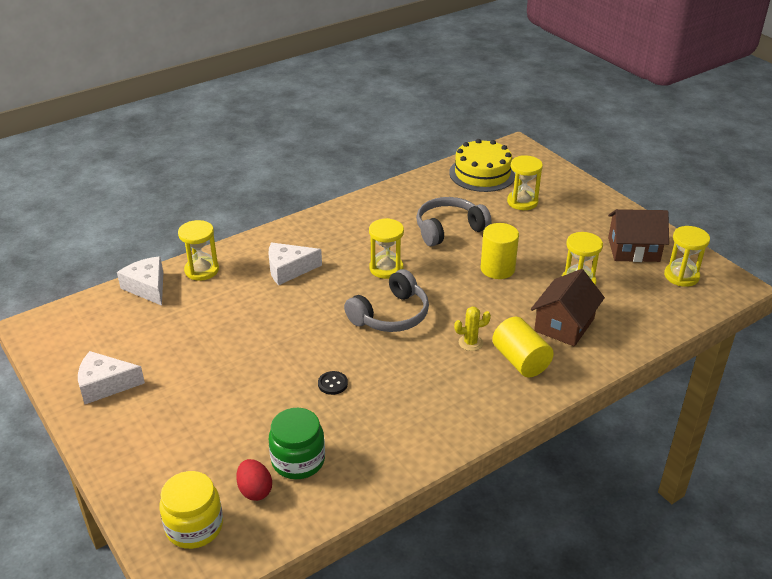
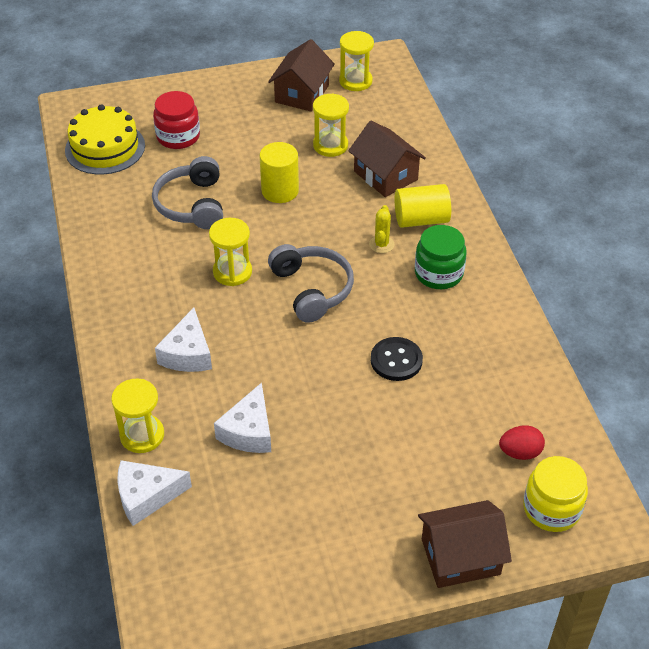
camera: 70 degrees left, 10 degrees up
(105, 385) = (314, 562): white cheese -> white cheese (249, 431)
(127, 472) = (460, 556): none -> brown house
(298, 460) = (492, 411): green jar -> green jar (438, 273)
(332, 384) = (396, 360): black button -> black button, size x1.63
(522, 202) = (178, 136): yellow hourglass -> red jar

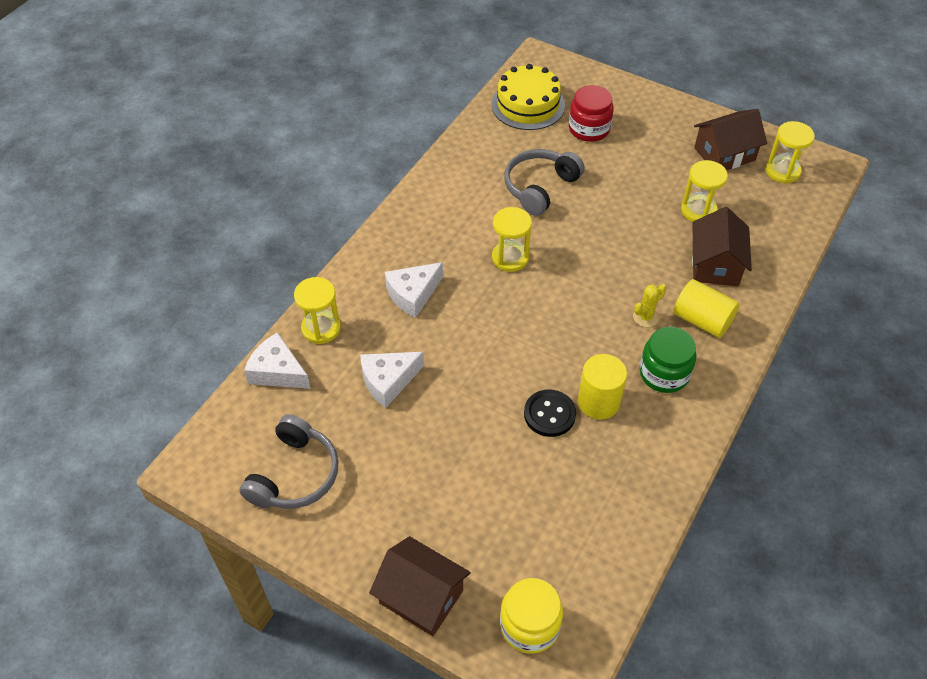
camera: 45 degrees right, 5 degrees up
(280, 191) = (616, 220): yellow cylinder -> yellow cylinder (598, 402)
(312, 289) = (551, 313): grey headphones -> grey headphones (294, 475)
(520, 452) = (558, 562): red egg -> none

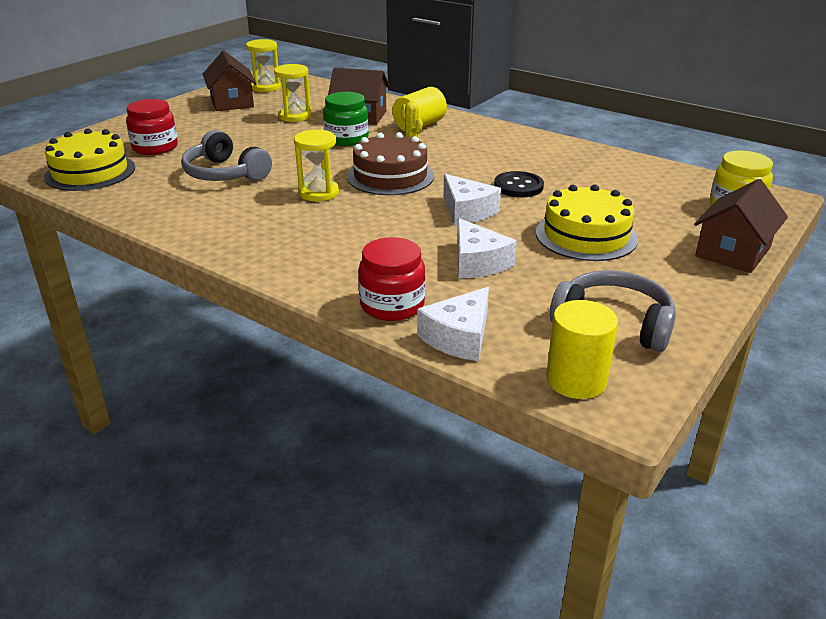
camera: 85 degrees left, 20 degrees down
(321, 328) = (392, 305): yellow hourglass -> red jar
(413, 294) = (353, 245): white cheese -> white cheese (467, 211)
(445, 467) = (586, 235): none -> yellow cake
(556, 306) = (390, 176): none -> brown cake
(598, 402) = (504, 167): yellow cylinder -> yellow cylinder (576, 380)
(664, 373) = (474, 142): green jar -> green jar (346, 139)

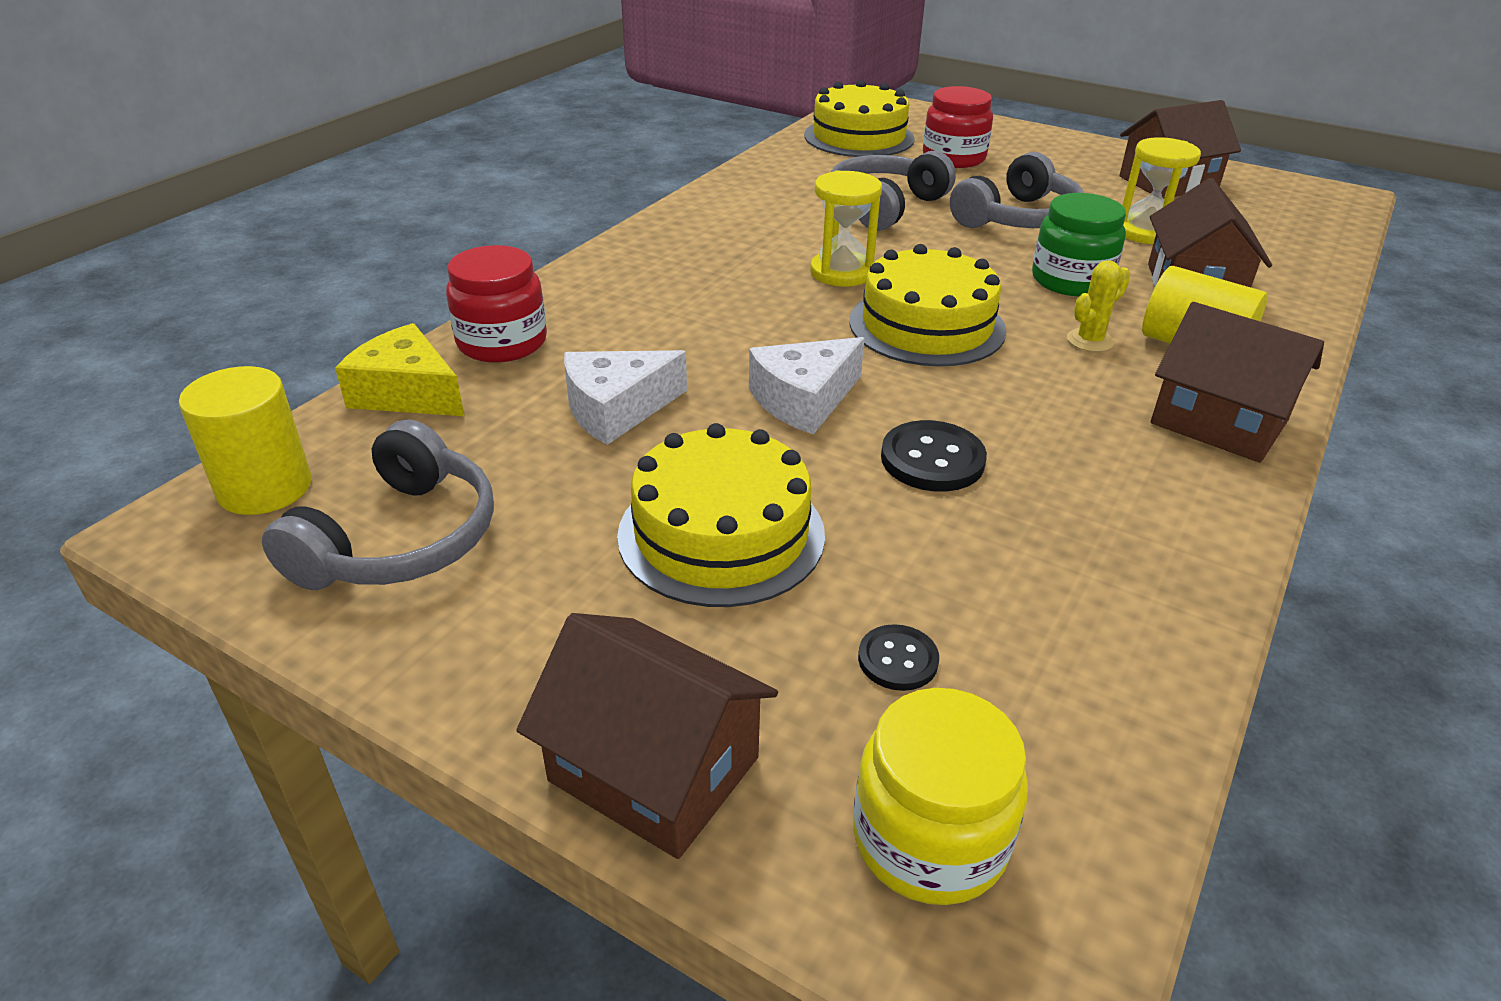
camera: 85 degrees right, 5 degrees up
(262, 141) = (1018, 218): none -> grey headphones
(265, 87) = (1265, 199): yellow hourglass -> none
(390, 176) = (927, 325): brown cake -> yellow cake
(459, 337) = (407, 393): white cheese -> yellow cheese
(483, 131) = (1219, 422): none -> brown house
(654, 204) = (898, 660): none -> black button

